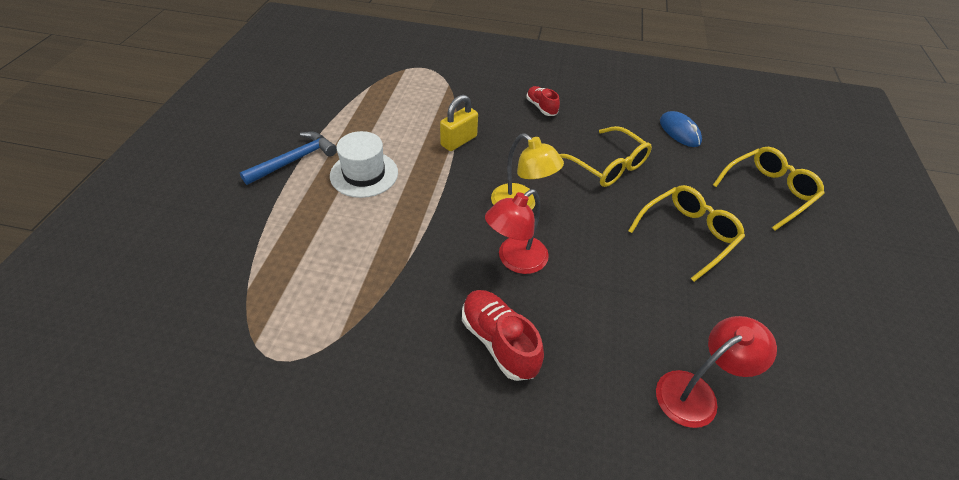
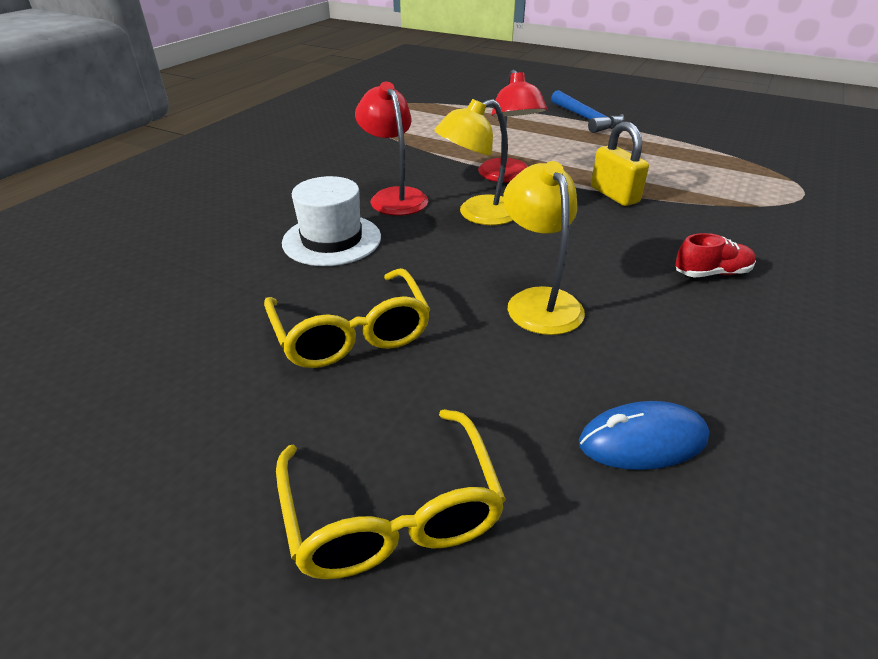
camera: 110 degrees right, 10 degrees down
(364, 174) = (558, 143): white hat -> white hat (332, 240)
(499, 342) = (309, 175): red shoe -> none
(608, 166) = (538, 301): yellow glasses -> yellow lamp
(696, 392) = (153, 256): red lamp -> red lamp (507, 177)

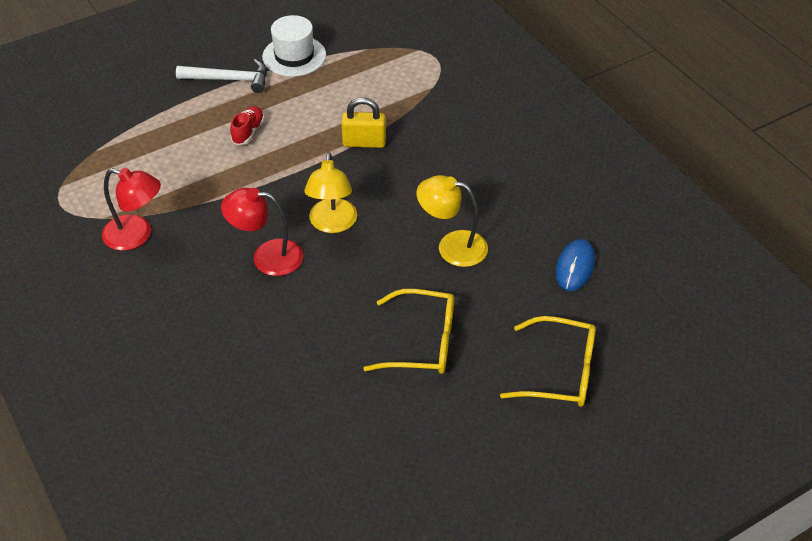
camera: 60 degrees left, 10 degrees up
(332, 240) = (304, 315): white hat -> white hat (294, 56)
(507, 177) = (290, 180): red lamp -> red lamp (136, 235)
(586, 119) = (229, 79): blue hammer -> white hammer
(711, 273) = (480, 159): red shoe -> red shoe (248, 132)

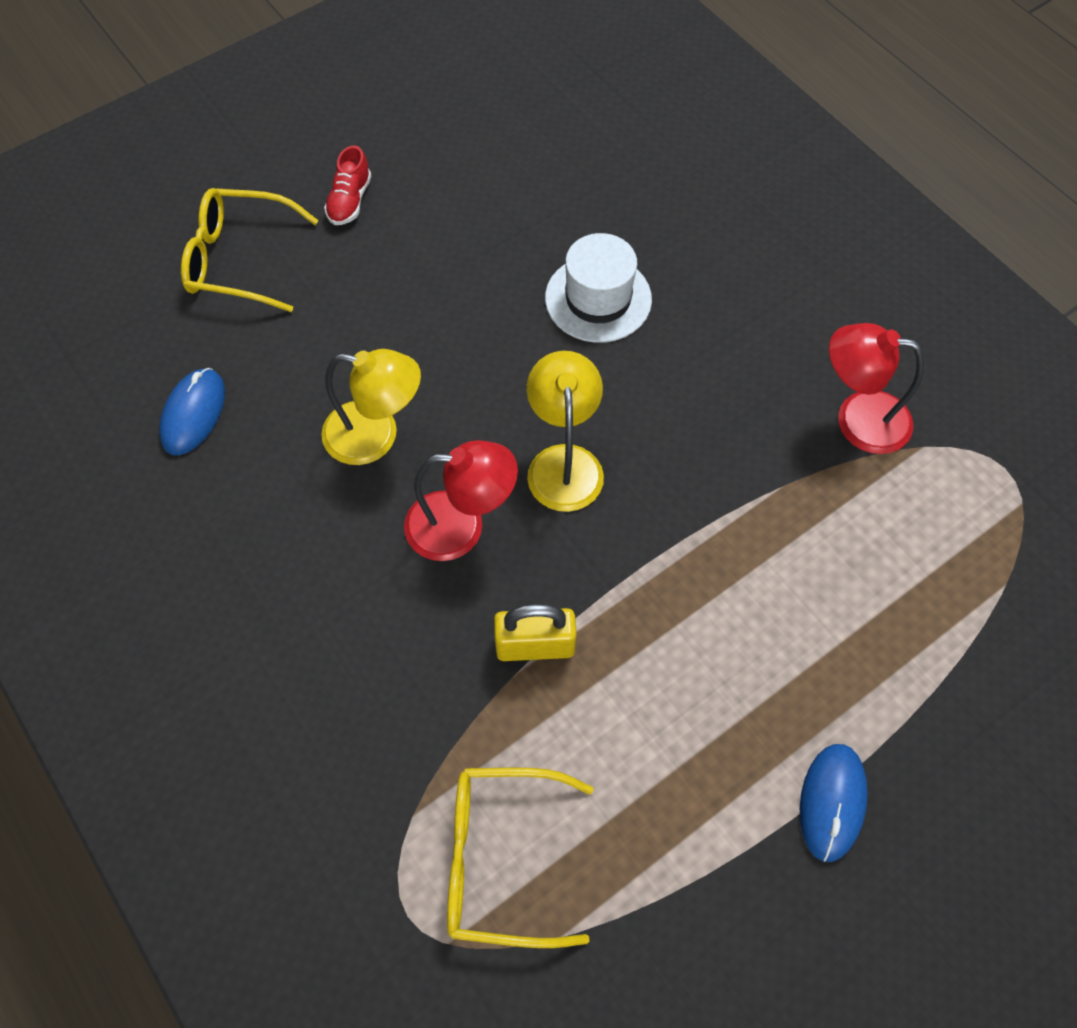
camera: 175 degrees right, 15 degrees up
(229, 79) = (832, 802): white hammer -> blue mouse
(248, 132) = (751, 654): red shoe -> red shoe (350, 201)
(267, 257) = (651, 397): red lamp -> red lamp (461, 526)
(294, 56) = (717, 894): white hat -> white hat (598, 299)
(422, 342) = (416, 286): yellow glasses -> yellow glasses (500, 858)

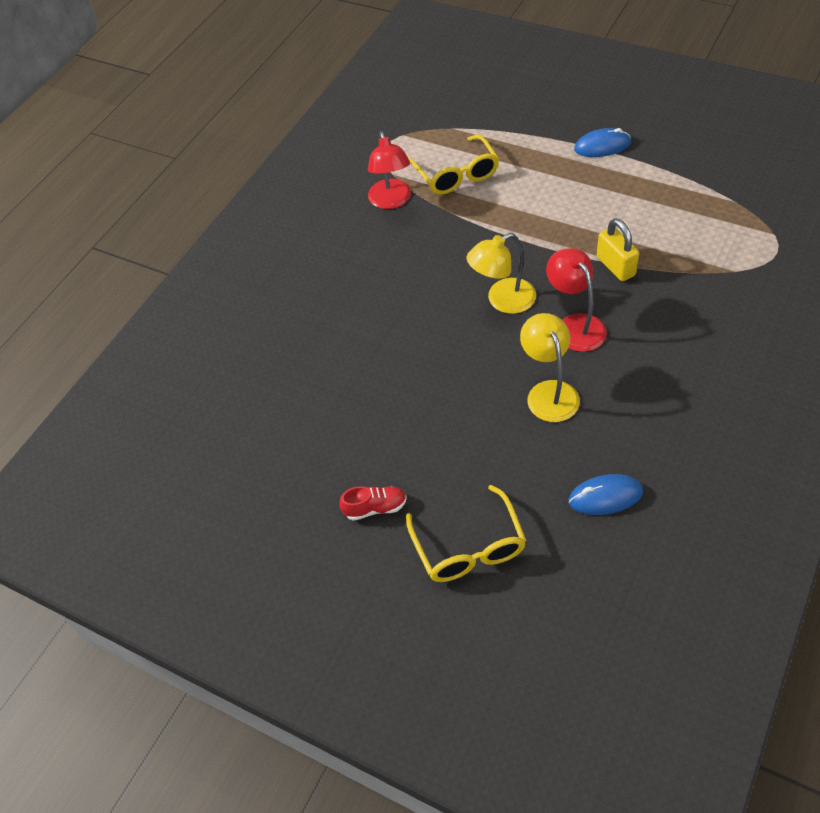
camera: 110 degrees left, 10 degrees down
(500, 858) = (724, 233): yellow glasses -> yellow glasses (456, 175)
(598, 299) = (377, 334): white hat -> none

